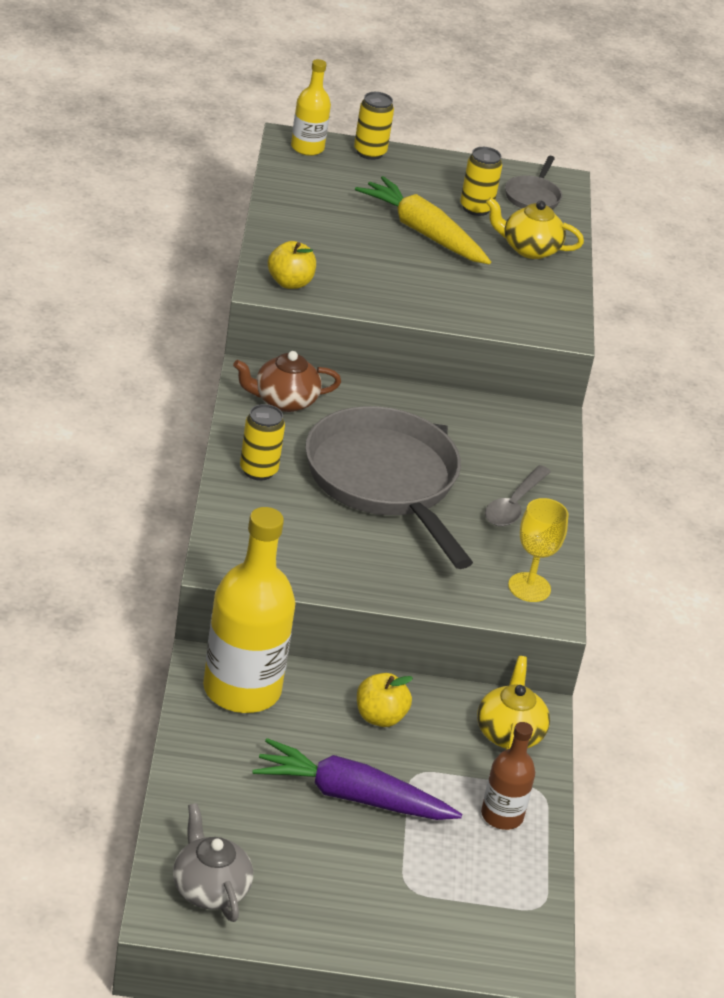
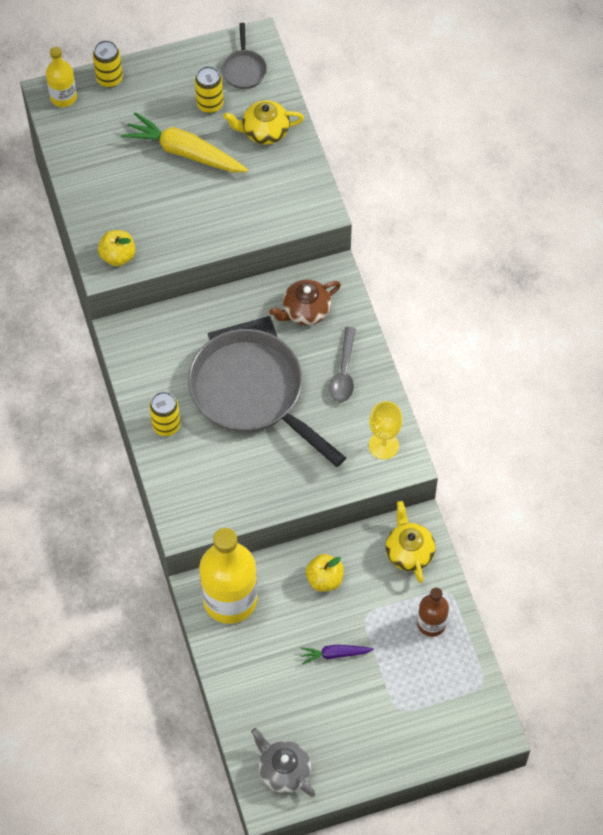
camera: 15 degrees left, 25 degrees up
(283, 401) = (152, 348): brown teapot -> brown teapot (305, 311)
(351, 796) = (335, 654): purple carrot -> purple carrot, size x0.51

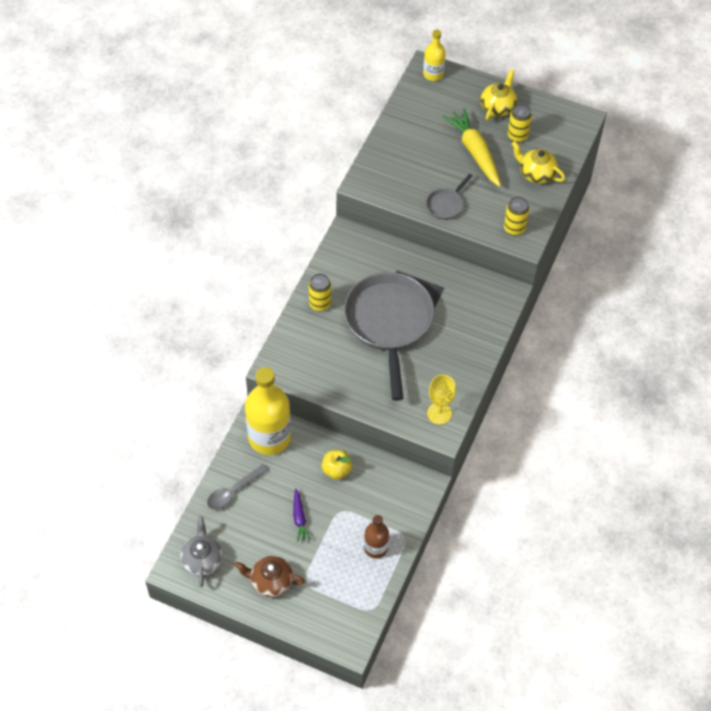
camera: 40 degrees right, 5 degrees down
(109, 79) = (470, 82): yellow can -> yellow can (514, 228)
(118, 256) = (376, 182): yellow apple -> none
(244, 69) = (558, 130): grey pan -> grey pan (446, 205)
(305, 311) = (469, 300): brown teapot -> brown teapot (270, 581)
(335, 654) = (299, 518): purple carrot -> purple carrot turned 135 degrees counterclockwise
(344, 372) = (457, 353): grey spoon -> grey spoon (233, 491)
(409, 552) = (404, 495): yellow teapot -> yellow teapot (497, 107)

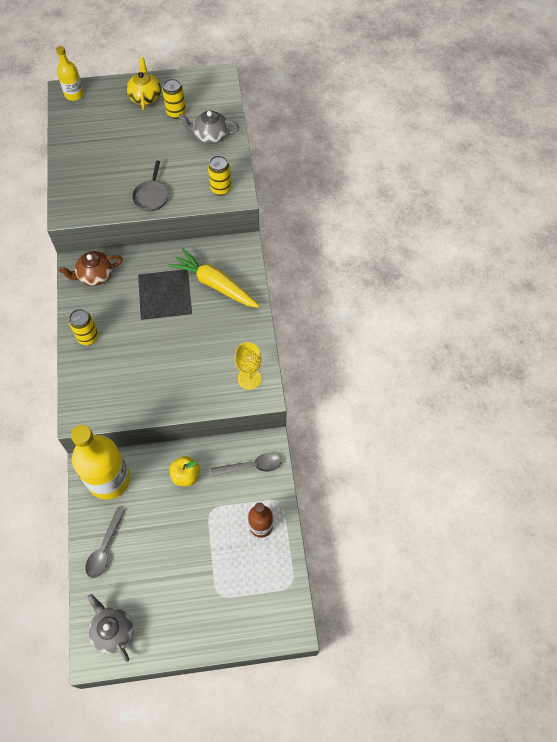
camera: 30 degrees left, 5 degrees up
(270, 581) = (187, 613): brown teapot -> brown teapot (95, 275)
(299, 518) = (179, 538): purple carrot -> none
(389, 323) = (159, 323): grey pan -> none
(399, 494) = (251, 466): none -> grey spoon
(475, 152) = (149, 141): yellow carrot -> yellow carrot (215, 284)
(536, 173) = (210, 136): yellow teapot -> grey teapot

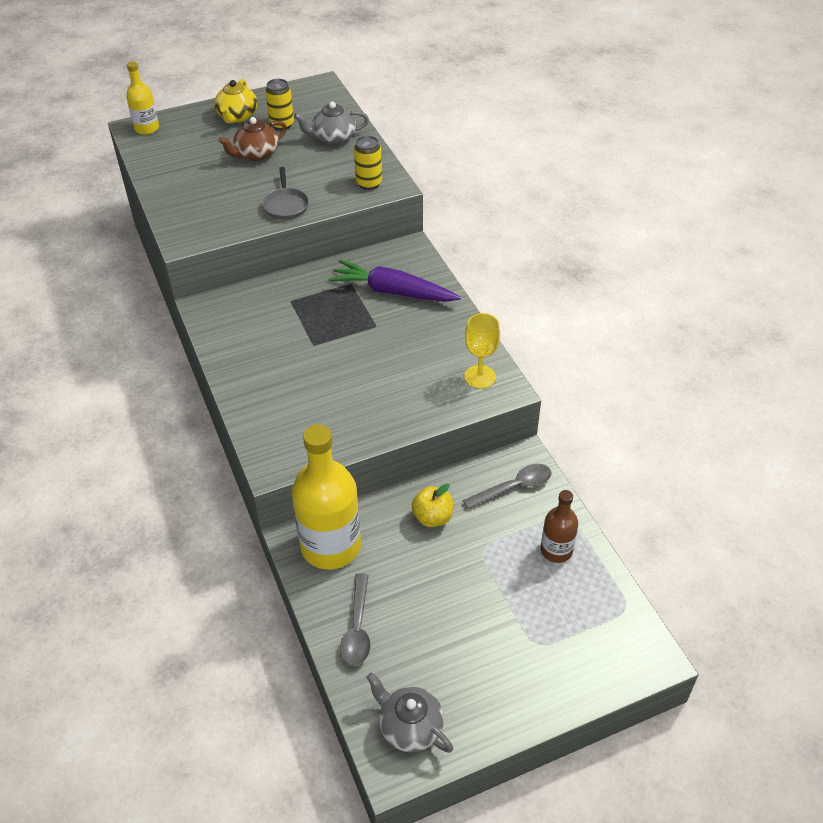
camera: 15 degrees left, 15 degrees down
(88, 337) = (251, 378): yellow can -> none
(95, 275) = (234, 312): brown teapot -> brown teapot (256, 154)
(145, 97) = (237, 116): yellow teapot -> yellow teapot turned 150 degrees counterclockwise
(215, 284) = (393, 291): yellow carrot -> purple carrot

